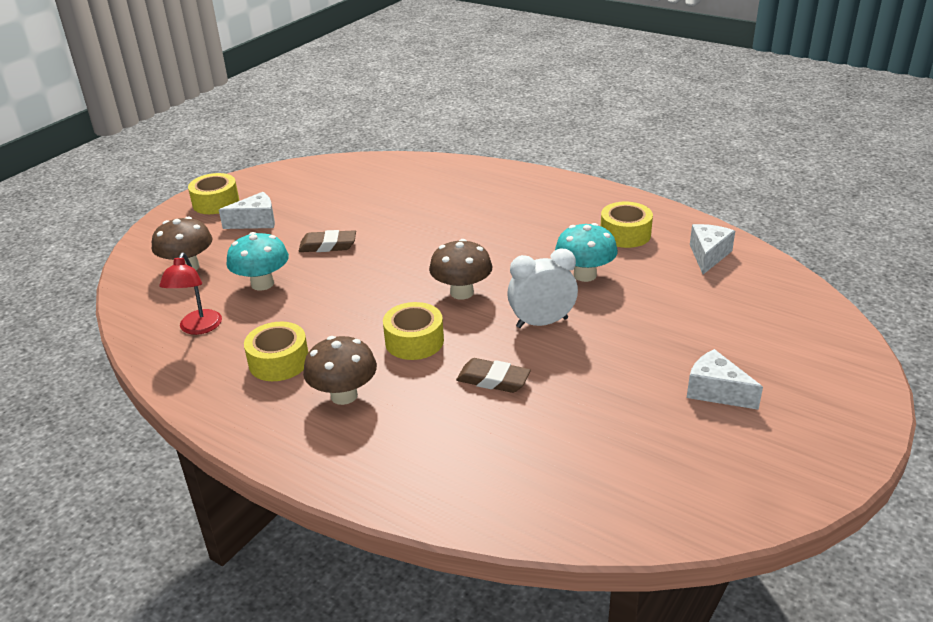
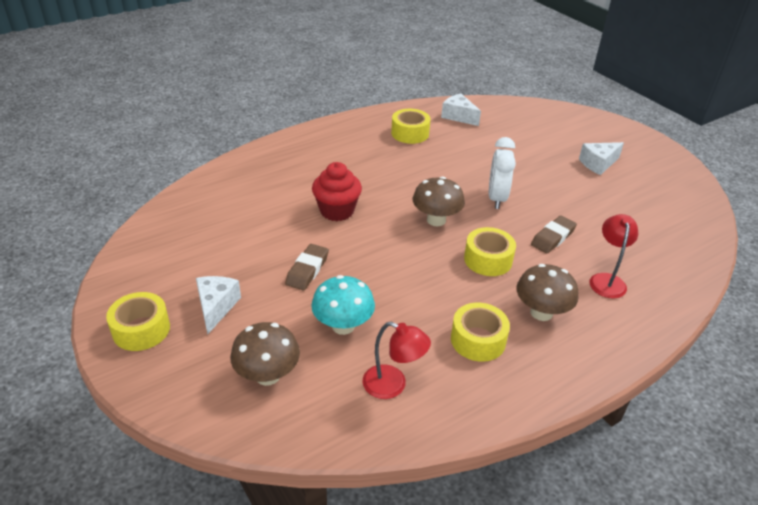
camera: 70 degrees left, 5 degrees up
(430, 234) = (337, 211): none -> red cupcake
(435, 437) = (607, 280): none -> red lamp
(585, 275) = (449, 164): turquoise mushroom -> none

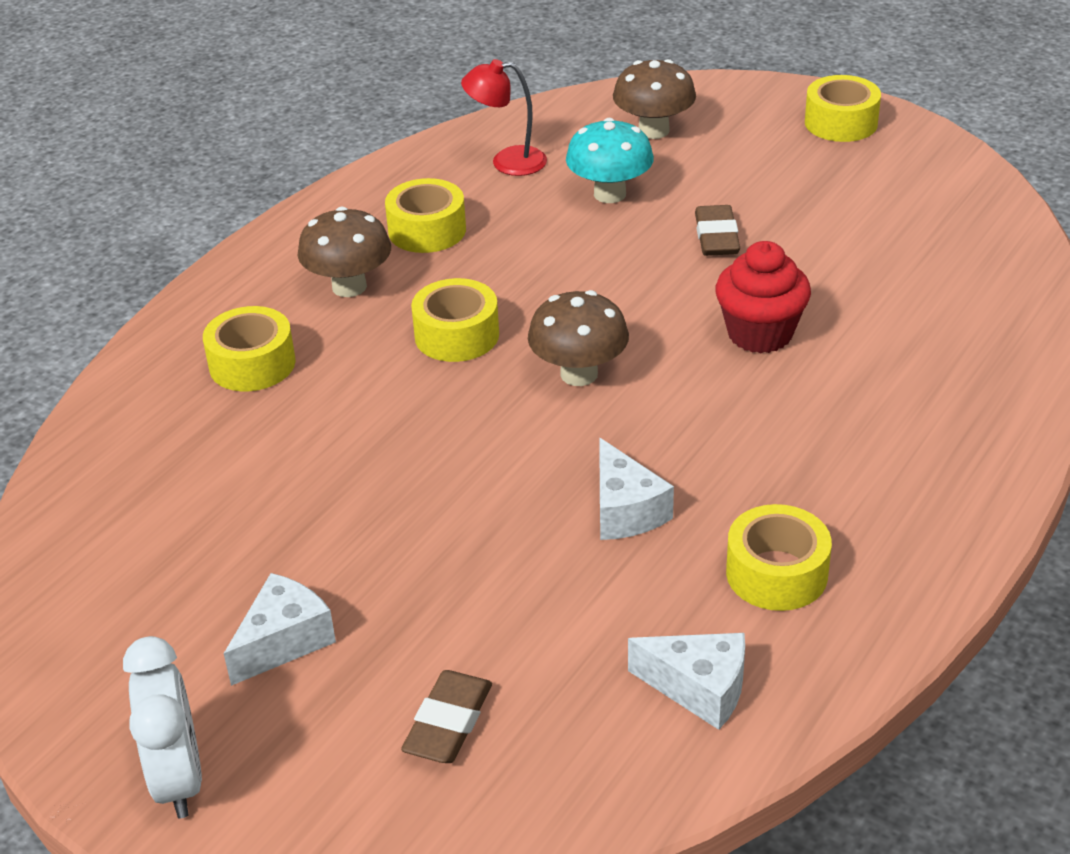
camera: 160 degrees right, 0 degrees up
(216, 307) = (785, 165): white cheese -> white cheese (625, 510)
(496, 198) = (489, 458): white clock -> white clock (179, 779)
(553, 237) = (356, 409): brown eraser -> brown eraser (448, 723)
(607, 280) = (252, 364): red lamp -> yellow tape

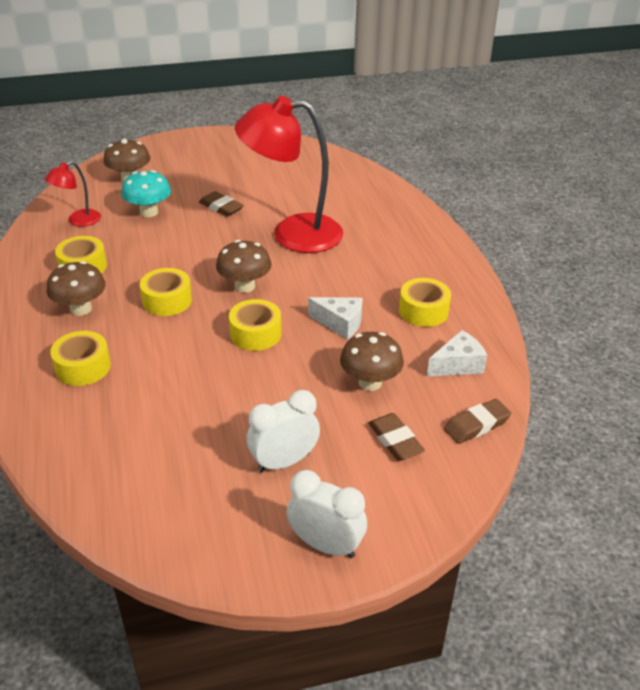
camera: 50 degrees left, 0 degrees up
(284, 641) = (284, 462): white cheese -> white clock
(537, 621) = (370, 382): none -> brown mushroom
(587, 792) = (476, 425): none -> brown eraser
(760, 334) = (292, 234): red cupcake -> red lamp
(841, 123) = (206, 143): yellow tape -> yellow tape (255, 334)

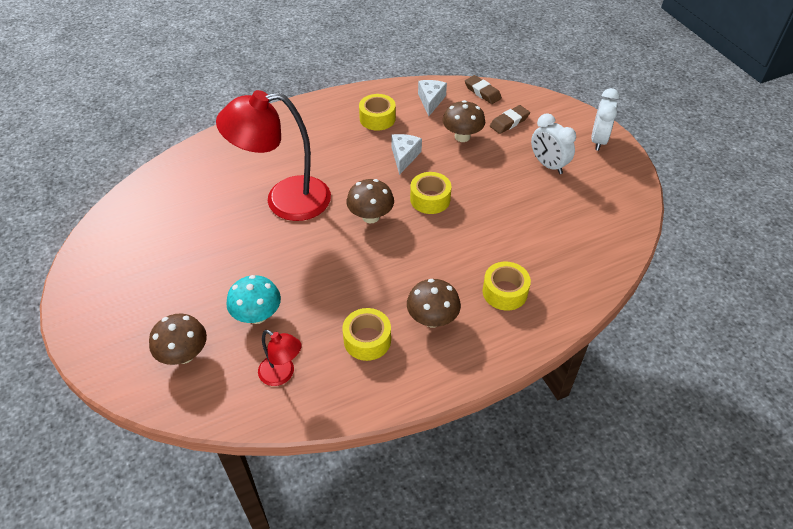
camera: 100 degrees left, 10 degrees up
(167, 300) = (404, 262): yellow tape -> none
(221, 207) = (242, 259): brown eraser -> none
(292, 234) = (284, 200): red lamp -> red lamp turned 90 degrees clockwise
(458, 365) = (431, 101): white cheese -> white cheese turned 45 degrees clockwise

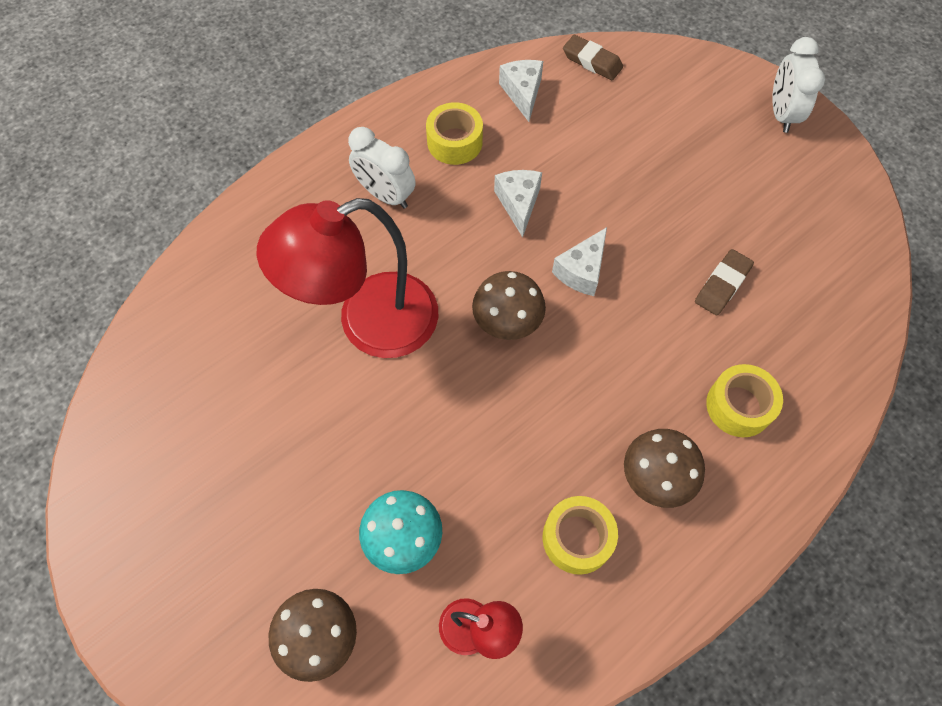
camera: 15 degrees left, 15 degrees up
(430, 199) = (582, 271): yellow tape -> white cheese
(462, 136) = (590, 148): brown mushroom -> none
(509, 122) = (648, 107): brown eraser -> brown eraser (722, 285)
(548, 165) = (726, 172): white clock -> white clock (385, 195)

